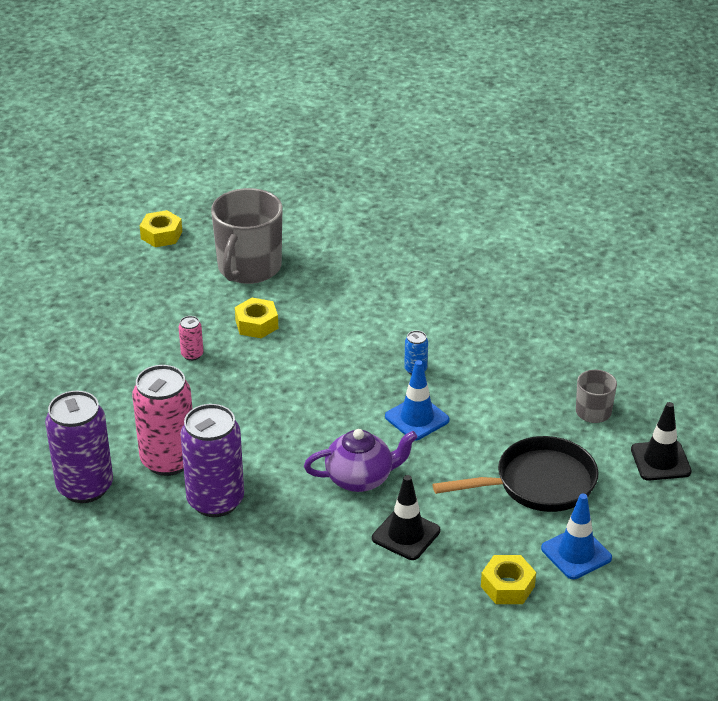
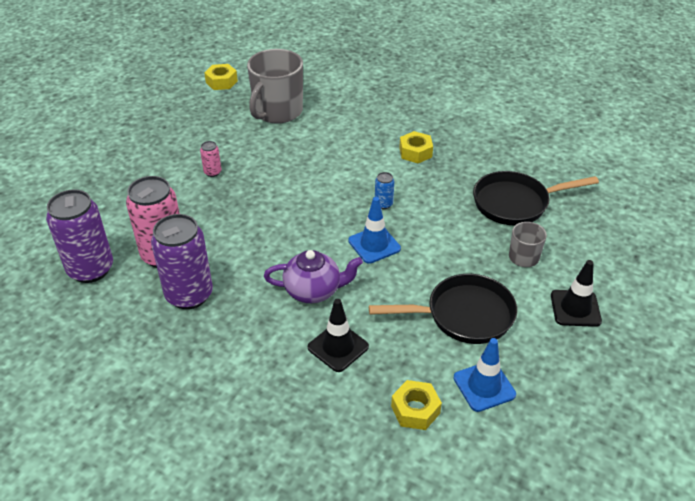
camera: 10 degrees right, 5 degrees up
(256, 324) = (269, 154): yellow nut -> yellow nut (415, 152)
(572, 351) = (515, 203): none -> black pan

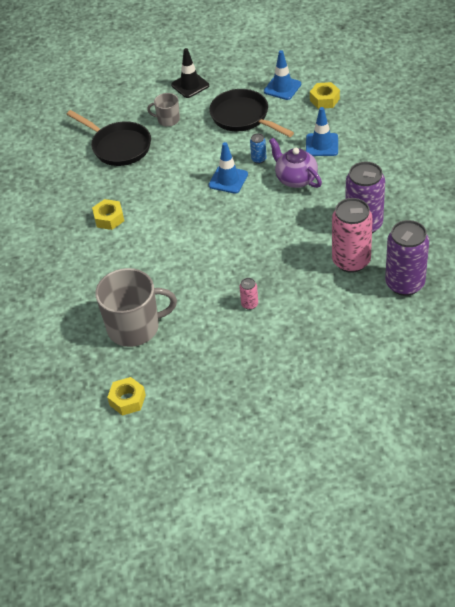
camera: 125 degrees left, 5 degrees up
(338, 347) = (322, 145): black traffic cone -> blue traffic cone
(383, 204) = (185, 199): blue can -> blue can (259, 159)

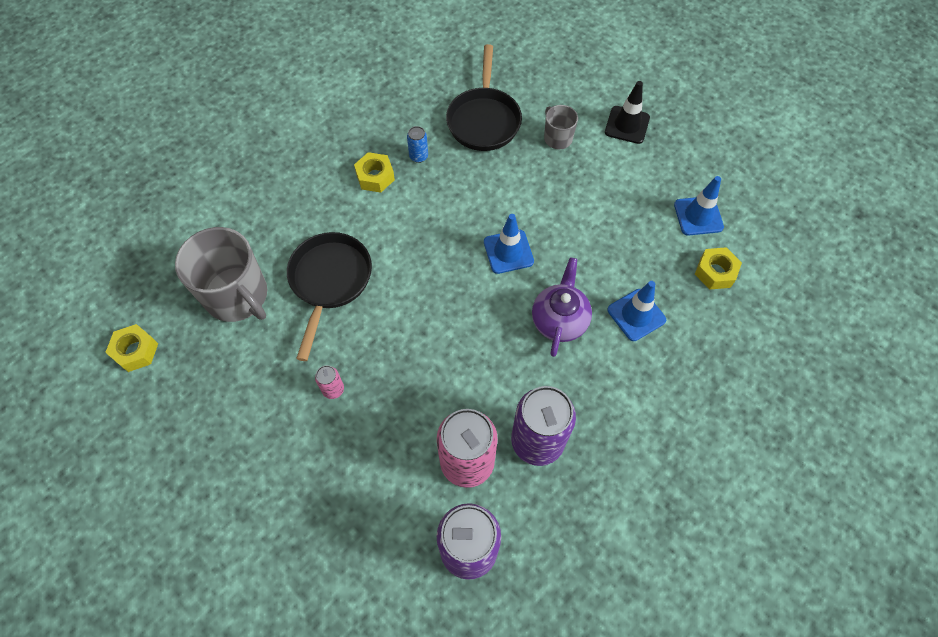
camera: 50 degrees right, 15 degrees up
(243, 117) = (617, 206): black pan -> black pan (329, 281)
(259, 159) = (563, 262): blue can -> blue can (418, 156)

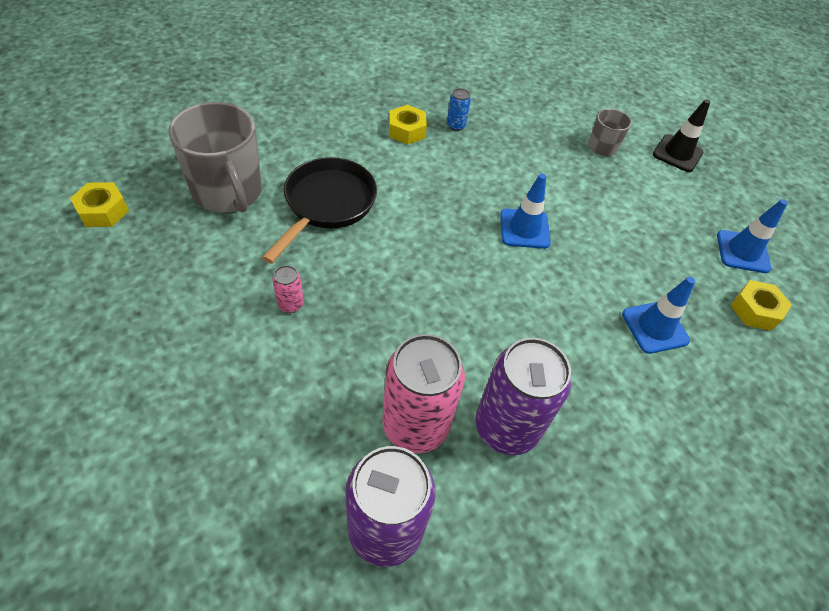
camera: 10 degrees right, 10 degrees down
(484, 120) = (530, 113): black pan -> none
(559, 320) = (564, 308): purple teapot -> none

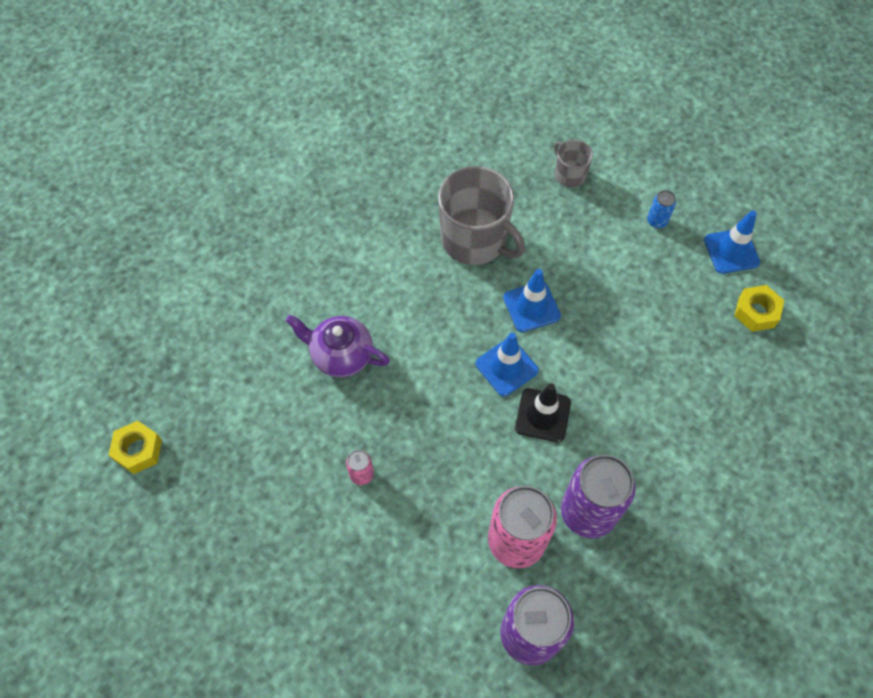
camera: 15 degrees left, 10 degrees up
(228, 192) = (241, 379): grey mug -> grey mug (475, 240)
(327, 204) = (341, 355): black pan -> purple teapot
(406, 131) = (374, 233): yellow nut -> none
(456, 125) = (419, 206): blue can -> blue can (657, 221)
(655, 327) = (677, 366): blue traffic cone -> blue traffic cone (506, 367)
(677, 153) = (643, 154): black traffic cone -> black traffic cone (542, 415)

